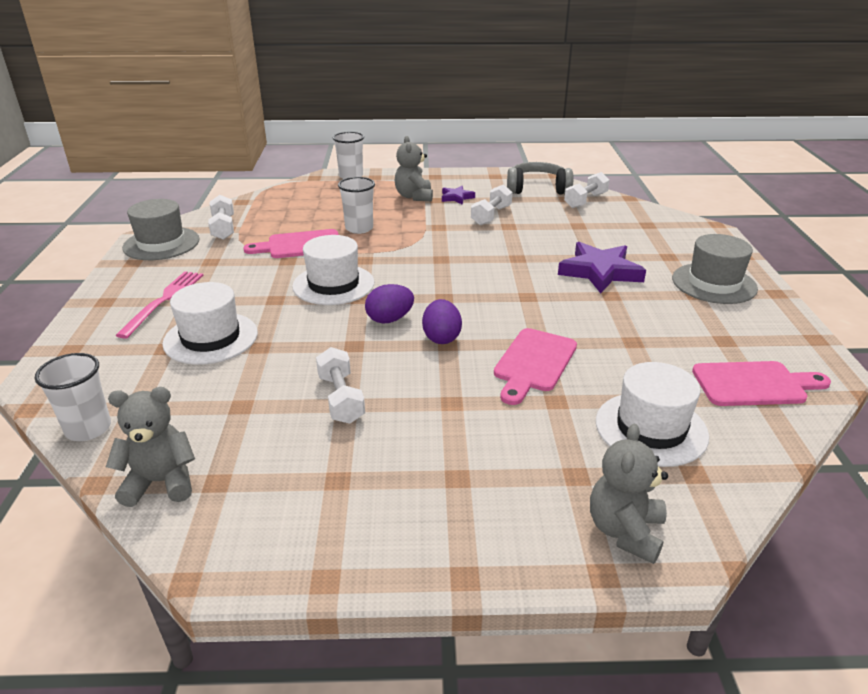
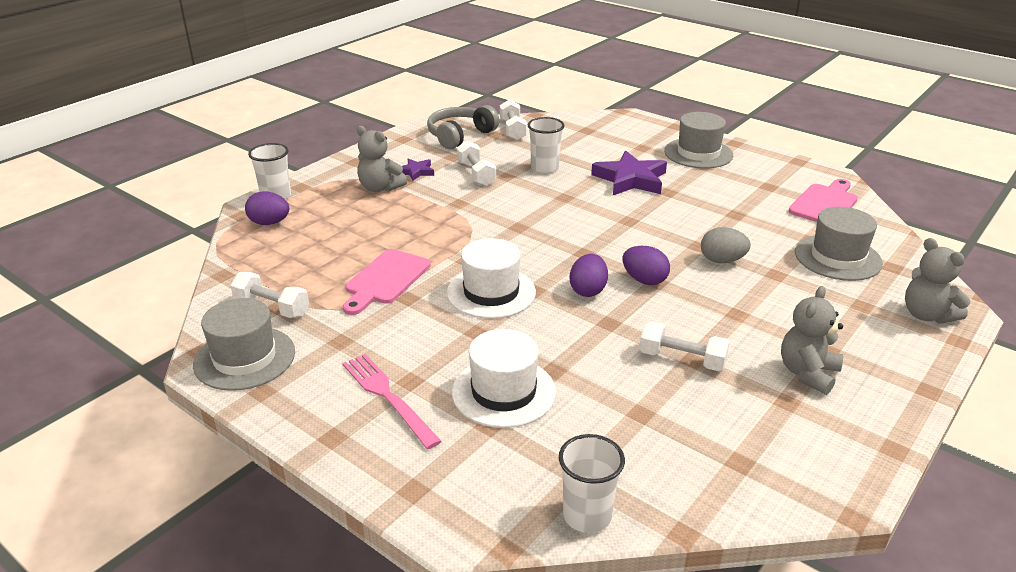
camera: 50 degrees left, 0 degrees up
(161, 482) = (714, 493): grey teddy bear -> grey teddy bear (807, 373)
(317, 188) = (269, 223): none -> purple egg
(359, 228) = (400, 238): white cup -> white cup (544, 168)
(534, 363) = (722, 260): pink cutting board -> grey egg
(651, 428) = (837, 257): white hat -> grey hat

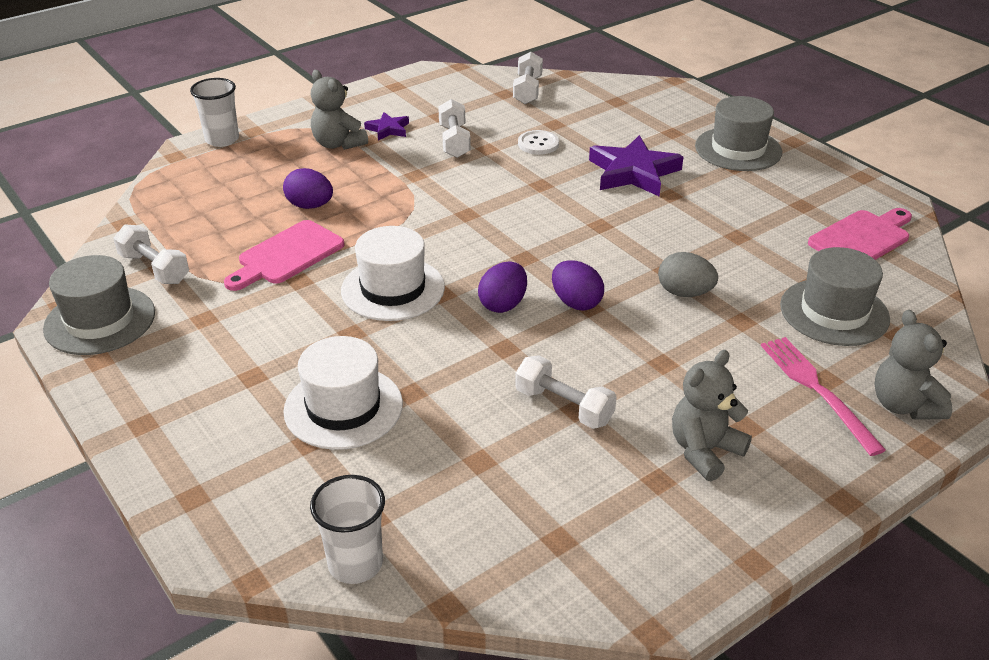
camera: 15 degrees right, 5 degrees up
(269, 223) = (200, 170): purple egg -> purple egg (310, 206)
(388, 397) = (220, 390): pink fork -> pink fork (817, 390)
(460, 136) = (462, 90): grey headphones -> none
(544, 168) = (538, 144): white cup -> white button

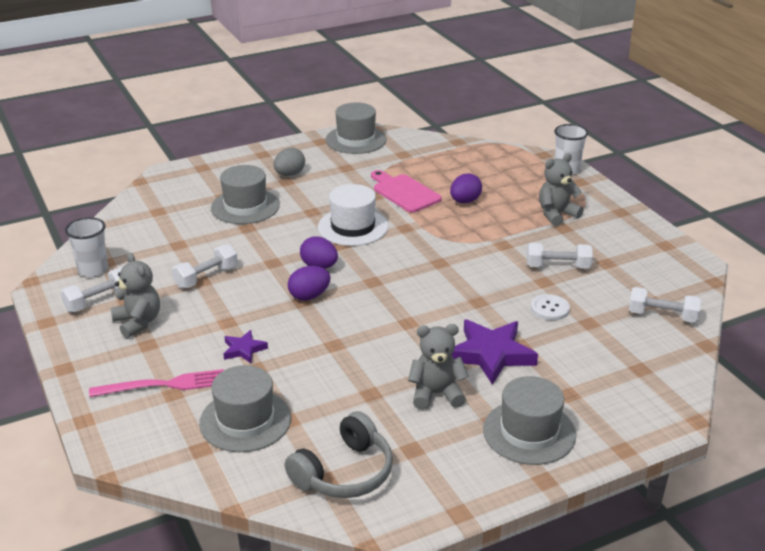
camera: 100 degrees right, 5 degrees down
(154, 268) = (403, 152): white dumbbell -> white dumbbell (99, 301)
(343, 407) = (245, 206): white hat -> grey hat
(355, 563) = (132, 206): white cup -> white cup (93, 270)
(388, 129) = (580, 237): purple star -> purple star (243, 349)
(684, 293) = (301, 347): grey egg -> grey egg (289, 174)
(862, 238) = (344, 473): pink cutting board -> grey headphones
(904, 405) = (125, 423): grey teddy bear -> grey teddy bear (436, 394)

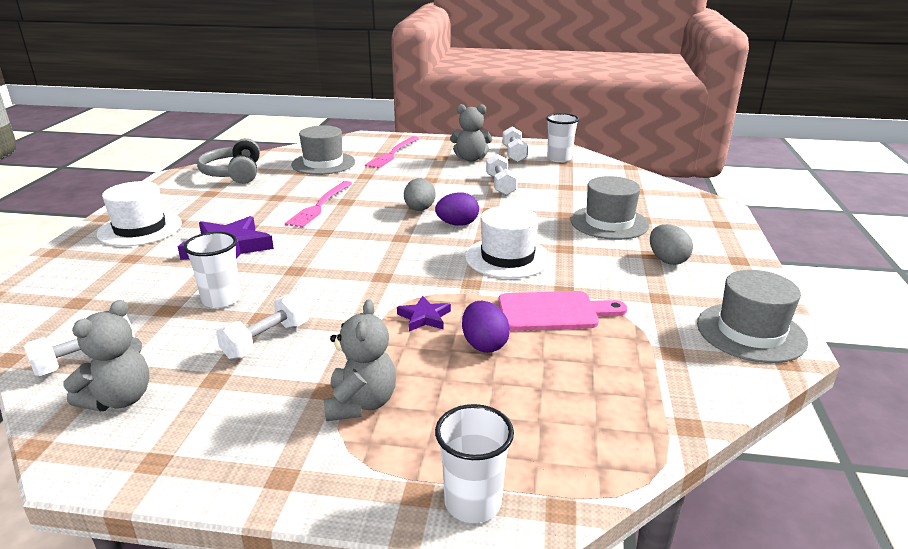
camera: 125 degrees right, 5 degrees down
(243, 349) = (390, 177): purple star -> purple star (424, 317)
(309, 296) = (419, 209): purple egg -> grey egg
(361, 354) = (319, 206): none -> pink fork
(436, 394) = (234, 214): grey teddy bear -> grey teddy bear (119, 399)
(529, 432) = (140, 229): grey hat -> white hat
(550, 309) = (221, 299): white button -> white cup

